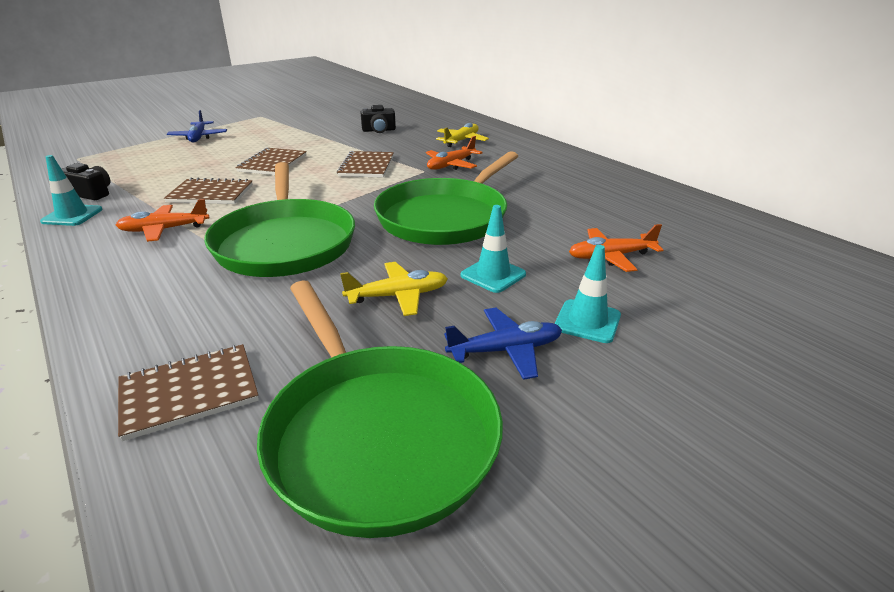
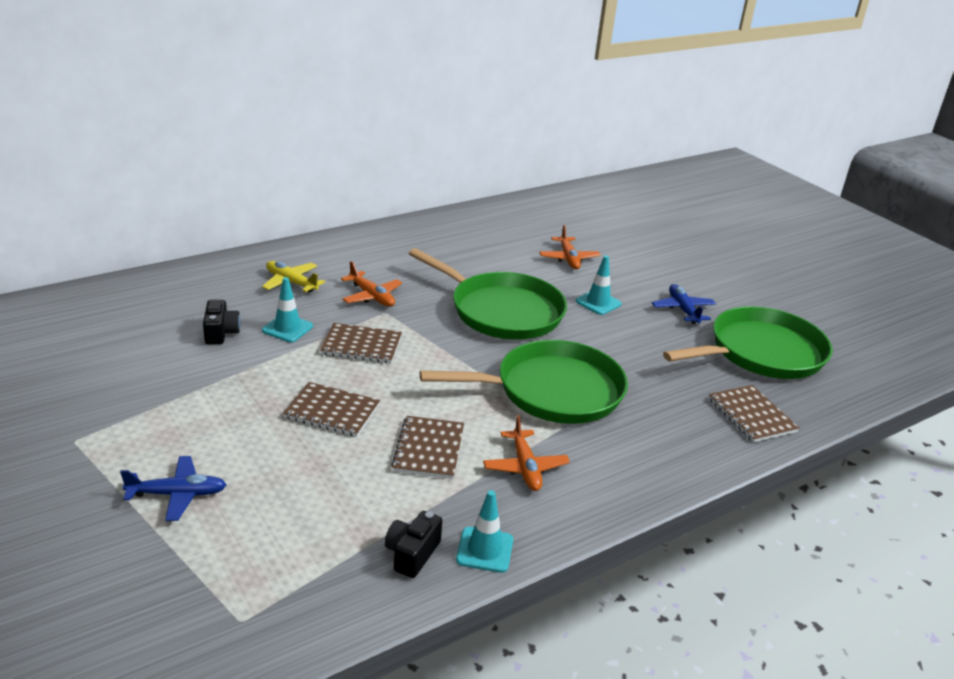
camera: 90 degrees left, 0 degrees up
(398, 296) = (631, 340): yellow plane -> none
(587, 321) = (648, 281): turquoise traffic cone -> turquoise traffic cone (287, 328)

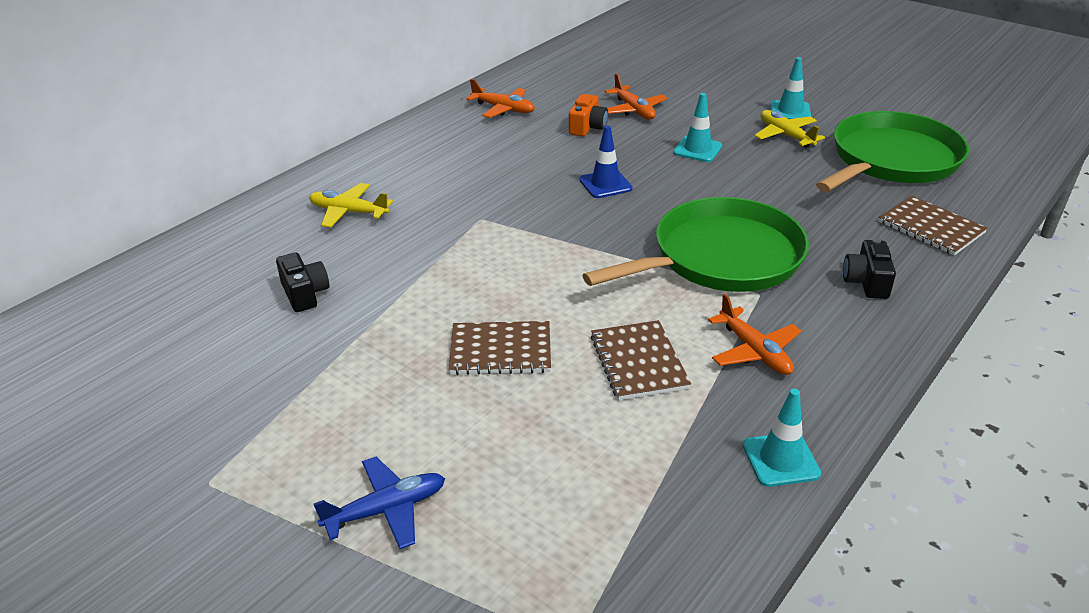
camera: 15 degrees left, 5 degrees up
(287, 328) = (381, 267): turquoise traffic cone -> turquoise traffic cone (790, 111)
(361, 345) = (480, 263): brown notebook -> none
(372, 296) = (453, 204): orange plane -> orange plane (503, 109)
(412, 554) = (707, 491): black camera -> black camera (866, 282)
(501, 311) = (605, 184): green pan -> blue traffic cone
(520, 263) = (587, 127): none -> orange camera
(683, 309) = (785, 135): blue plane -> yellow plane

